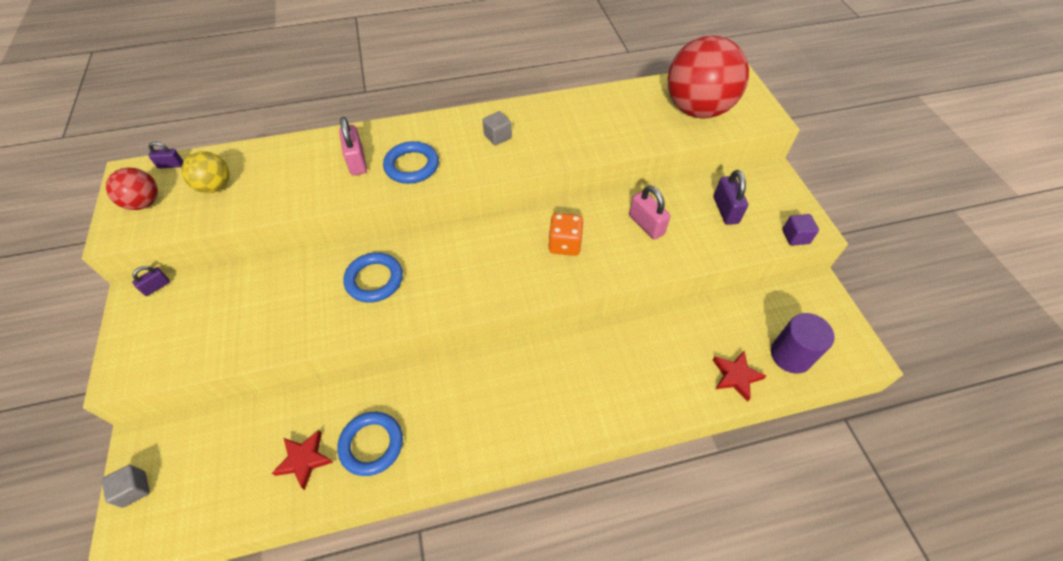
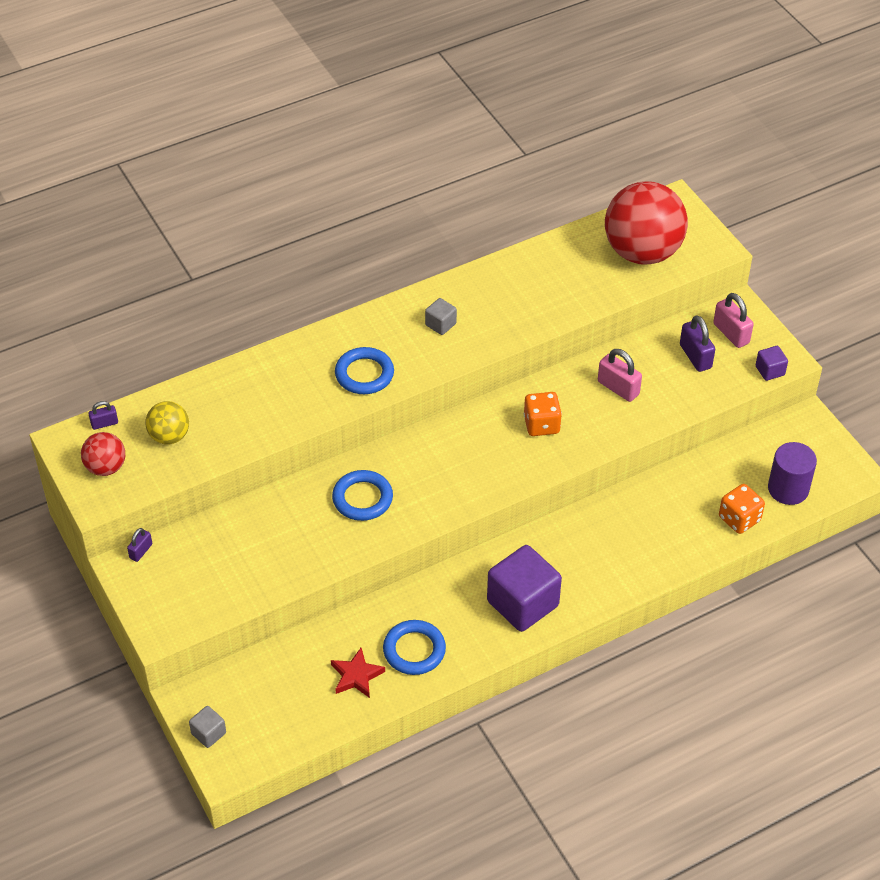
camera: 15 degrees left, 5 degrees down
(357, 161) = (304, 381): pink padlock -> pink padlock (731, 333)
(495, 418) = (522, 603): none -> purple cube
(735, 376) = (739, 519): red star -> orange dice

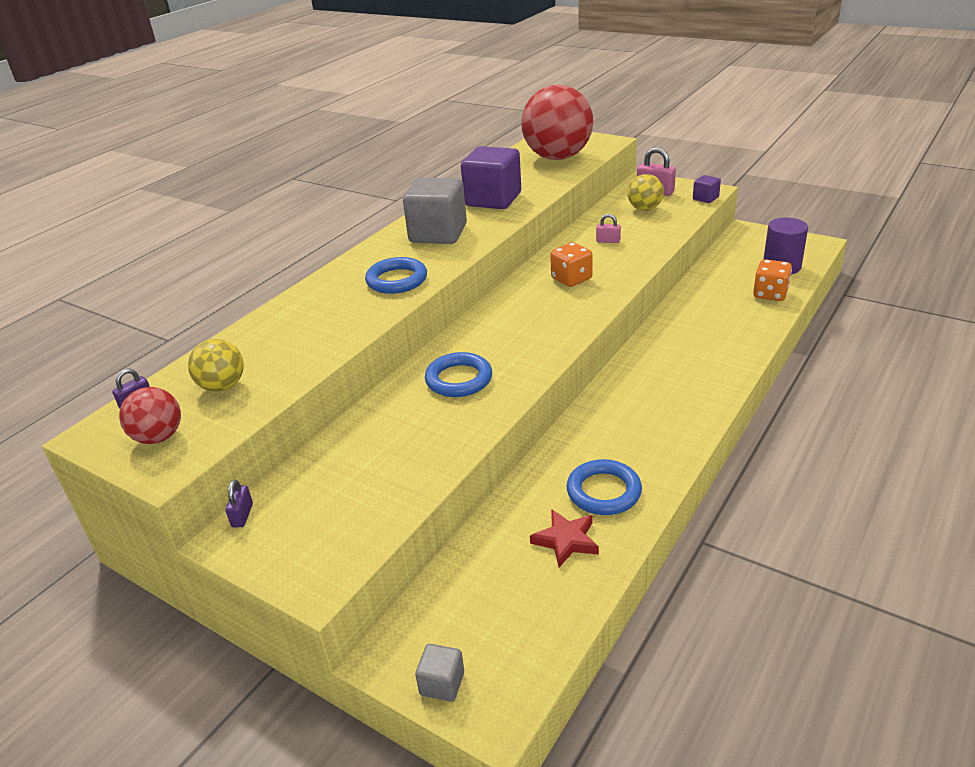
camera: 25 degrees left, 15 degrees down
(440, 324) = (438, 233): grey cube -> grey cube, size x2.17
(522, 603) = (666, 413): purple cube -> purple cube (493, 199)
(618, 388) = (608, 241): pink padlock -> pink padlock, size x0.58
(695, 356) = (644, 209): purple padlock -> yellow ball

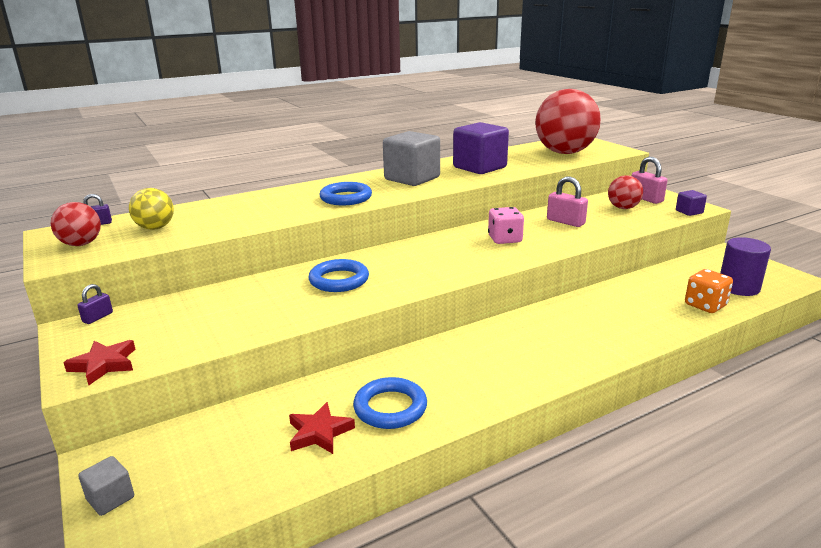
camera: 25 degrees right, 10 degrees down
(326, 562) = (104, 365): none -> red star
(571, 279) = (505, 239): orange dice -> pink dice
(608, 241) = (565, 222): pink padlock -> pink padlock, size x1.72
(644, 209) = (623, 208): yellow ball -> red ball

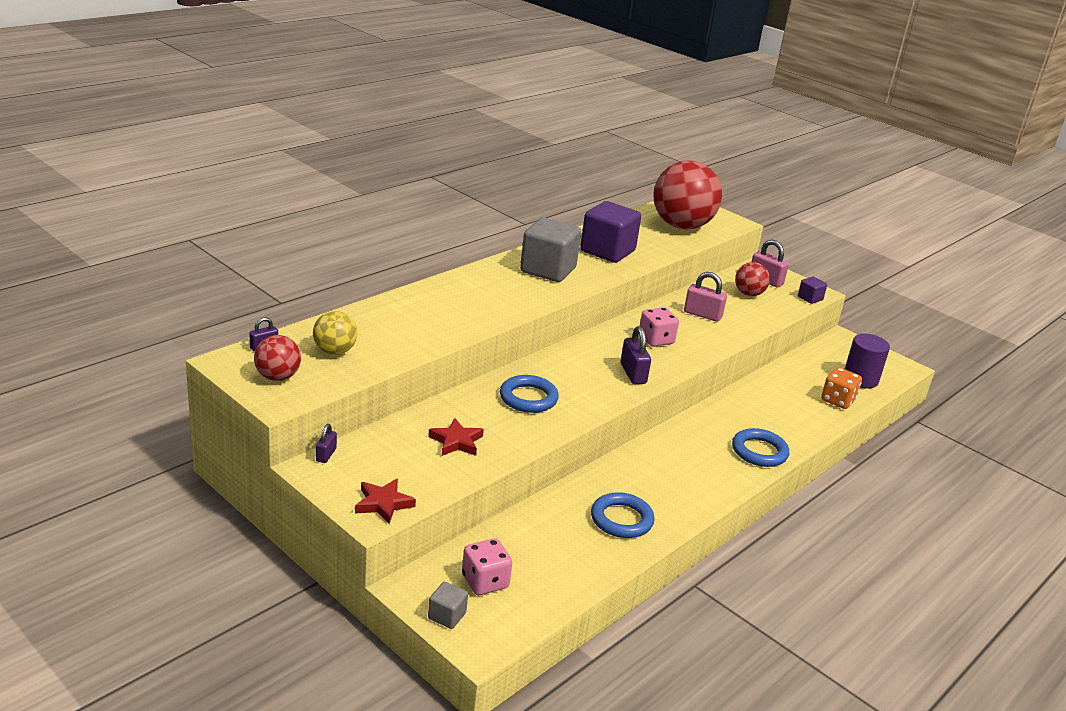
camera: 20 degrees left, 5 degrees up
(186, 462) = (485, 582): none -> pink dice
(319, 433) = (577, 546): red star -> red star (456, 441)
(346, 198) = (499, 301): blue ring -> blue ring (759, 451)
(463, 264) = (633, 374): none -> purple padlock

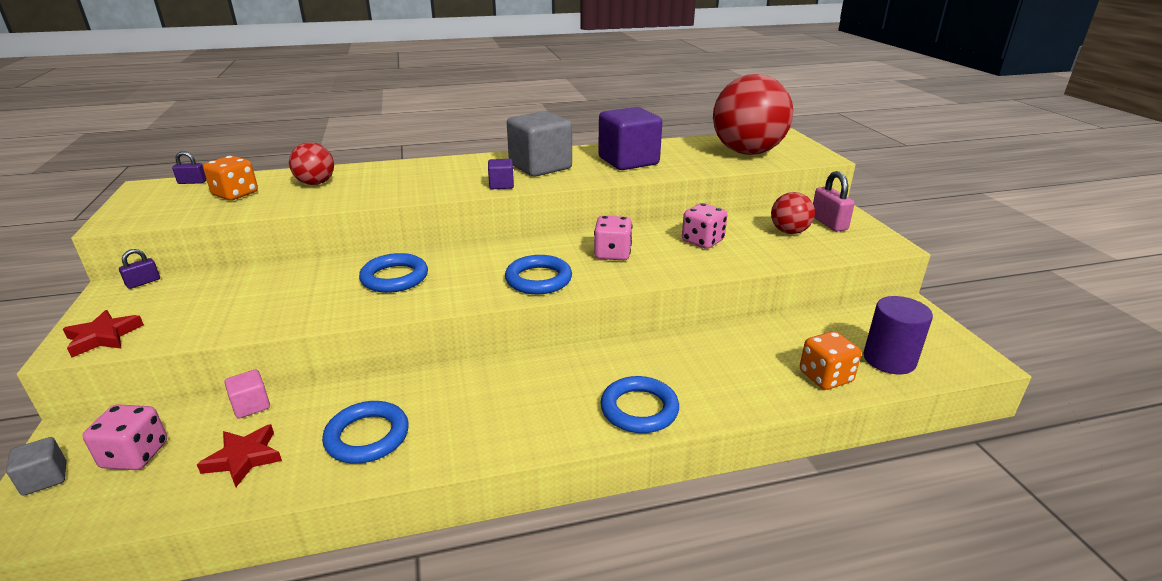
camera: 35 degrees right, 0 degrees up
(278, 377) = (155, 203): red ball -> red ball (316, 183)
(334, 351) = (235, 194): yellow ball -> orange dice
(456, 441) = (263, 299): red star -> red star (244, 458)
(513, 527) = (251, 406): none -> pink cube
(633, 374) = (538, 279): purple padlock -> blue ring
(702, 315) = (702, 241): pink padlock -> pink dice
(810, 298) = (870, 249): purple cube -> purple cube (501, 185)

